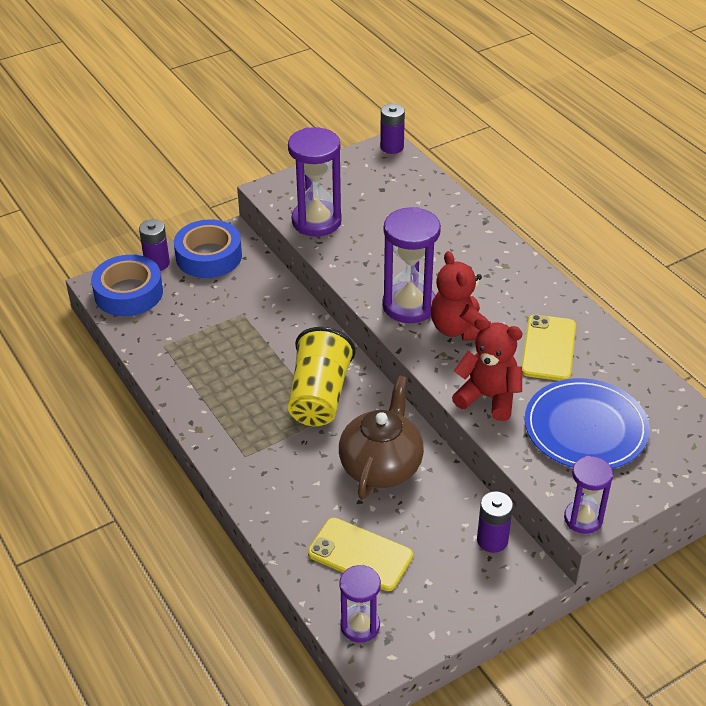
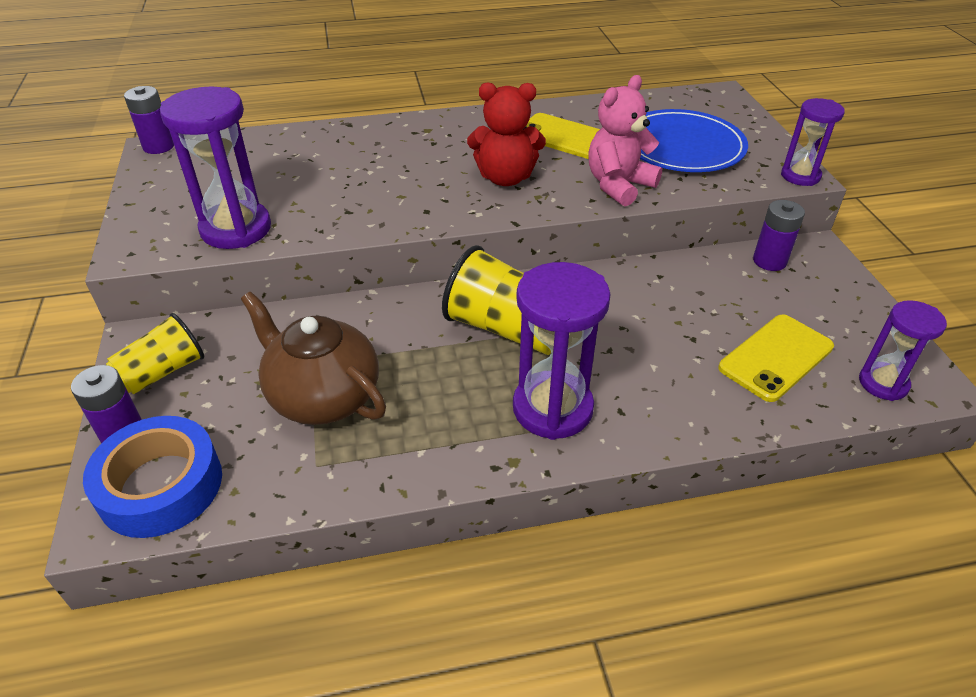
camera: 70 degrees left, 0 degrees up
(209, 256) = (163, 372): blue tape -> yellow cup
(381, 466) = (643, 308): brown teapot -> brown teapot (323, 397)
(409, 305) = (446, 199): purple hourglass -> purple hourglass (552, 408)
(488, 397) = (618, 185): red teddy bear -> pink teddy bear

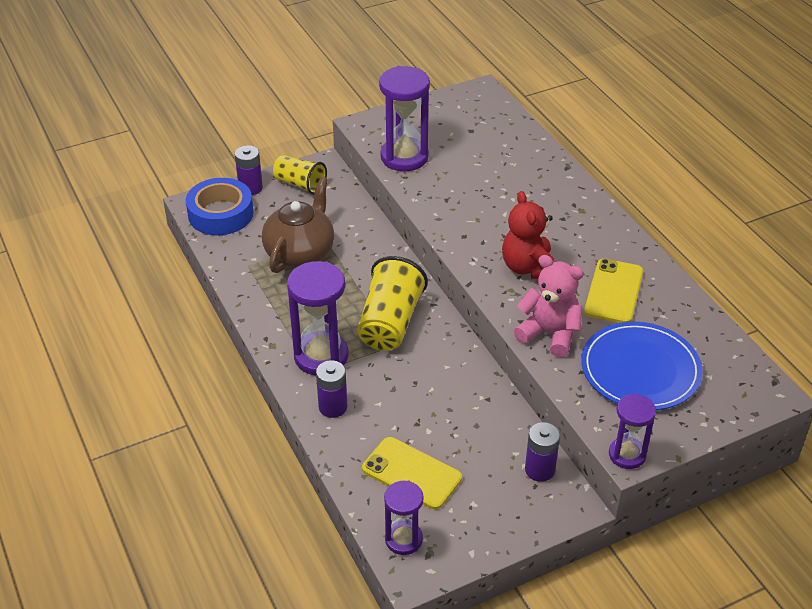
camera: 75 degrees right, 0 degrees up
(158, 146) = (485, 91): purple battery -> purple battery (333, 407)

